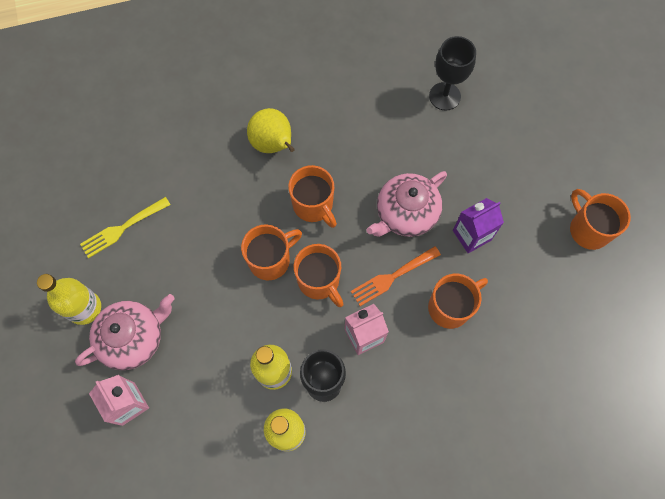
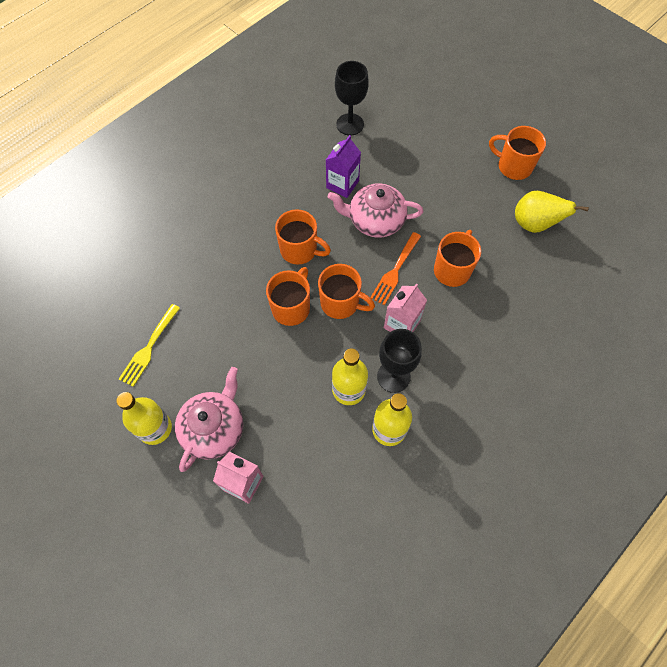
camera: 30 degrees left, 5 degrees down
(273, 144) = (237, 221): yellow pear -> yellow pear (534, 224)
(405, 213) = (375, 220): pink teapot -> pink teapot turned 75 degrees clockwise
(471, 235) = (434, 211): purple carton -> purple carton (342, 184)

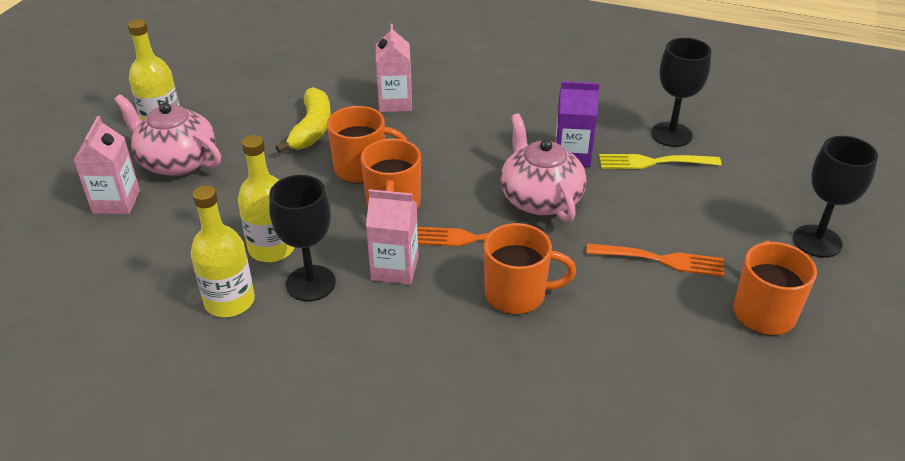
camera: 65 degrees right, 25 degrees down
(149, 347) = (256, 91): yellow fork -> yellow fork (654, 162)
(214, 428) = (177, 161): pink teapot -> pink teapot turned 150 degrees counterclockwise
(223, 259) = (395, 102): none -> pink carton
(224, 323) = (312, 129): none -> yellow banana
(299, 250) = (447, 151): orange mug -> none
(456, 189) = (660, 260): none -> orange fork
(474, 113) = (817, 241): none -> black goblet
(534, 224) = (674, 367): yellow pear -> none

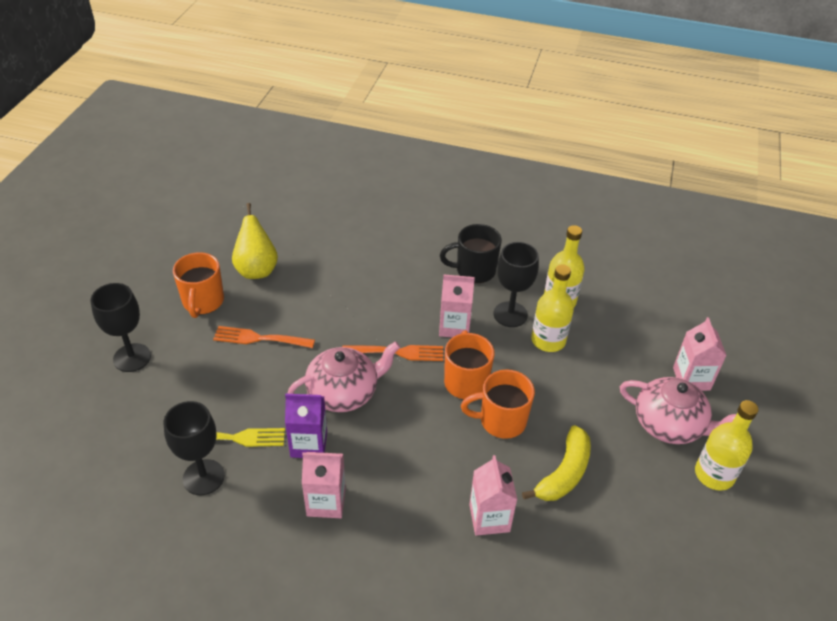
camera: 175 degrees right, 5 degrees up
(312, 129) = (564, 473): yellow banana -> yellow banana turned 150 degrees counterclockwise
(345, 354) = (474, 271): none -> black mug
(517, 294) = (367, 310): orange mug -> none
(540, 198) = (344, 392): pink teapot -> pink teapot turned 90 degrees counterclockwise
(547, 116) = (326, 502): none -> pink carton
(703, 365) = (256, 269): none -> yellow pear

